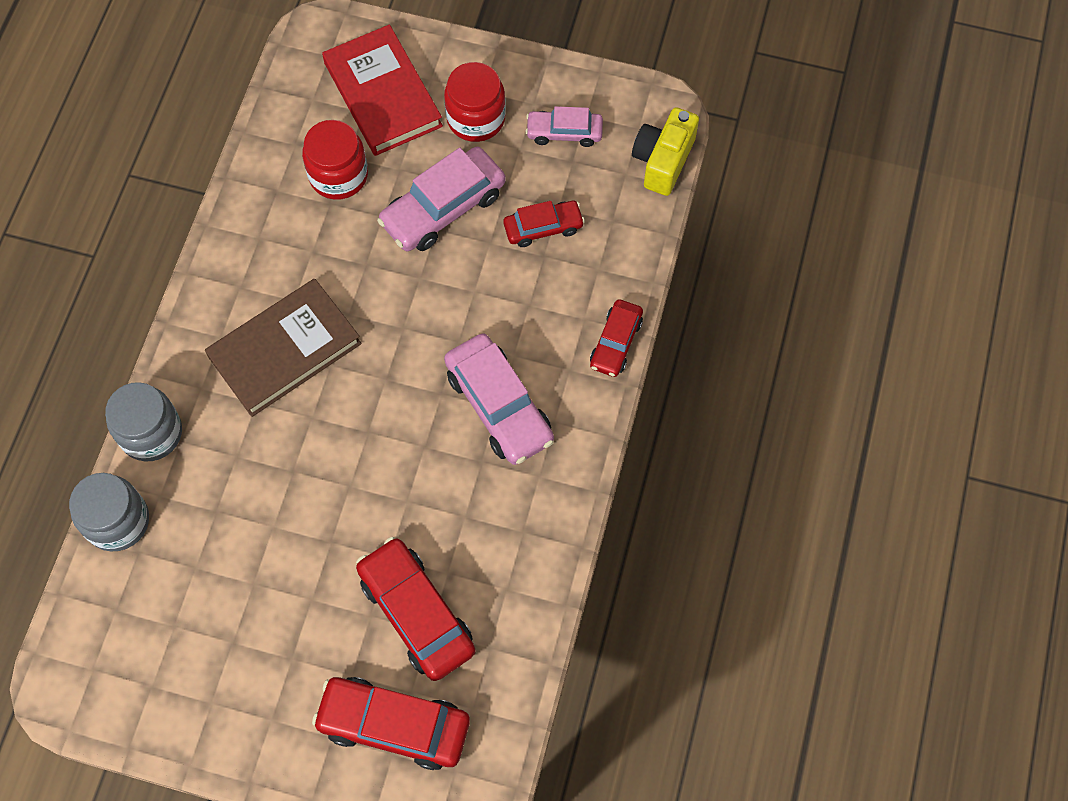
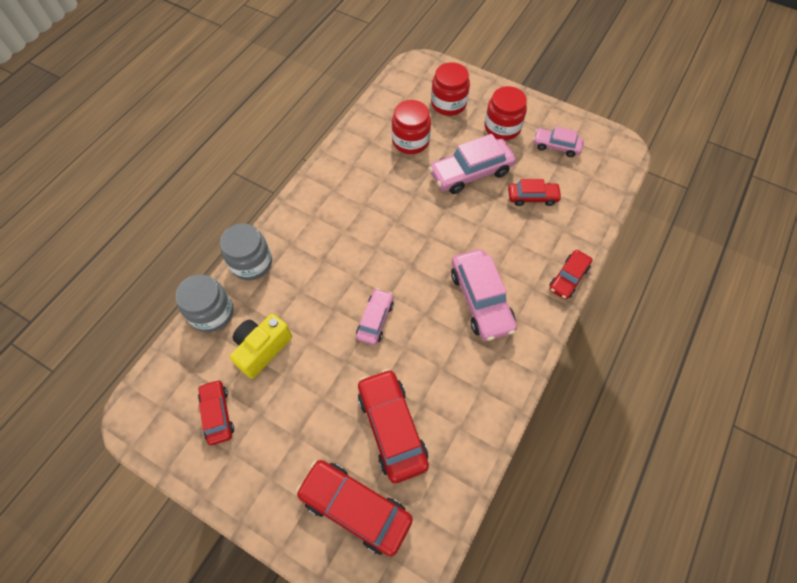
camera: 15 degrees right, 5 degrees down
(174, 657) = (217, 414): none -> red car
(285, 350) = (350, 233): brown book -> none
(356, 472) = (375, 320): none -> pink car
(383, 94) = (448, 104): red book -> red jar
(663, 161) = (617, 175): yellow camera -> yellow camera (262, 349)

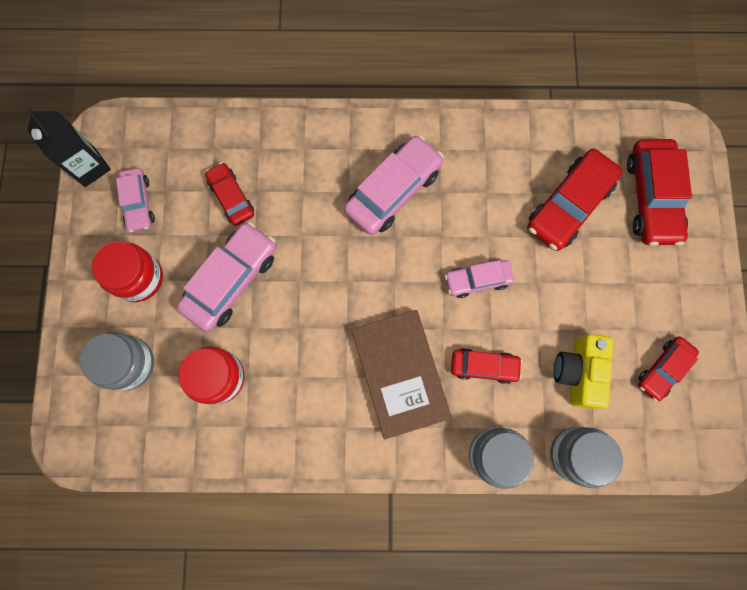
camera: 120 degrees left, 15 degrees up
(262, 349) = (578, 372): yellow camera -> yellow camera turned 90 degrees clockwise
(344, 235) = (400, 374): none -> brown book
(448, 104) = (129, 364): red jar -> grey jar
(471, 172) = (231, 280): pink car -> pink car turned 90 degrees counterclockwise
(568, 278) = (318, 121): red car -> red car (484, 366)
(598, 131) = (90, 167): none -> black carton

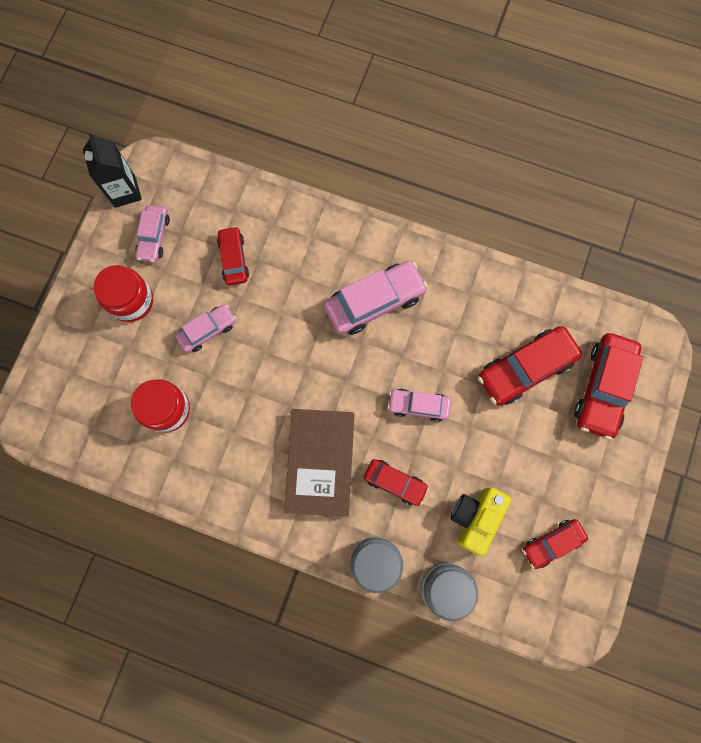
camera: 20 degrees right, 0 degrees up
(129, 364) = (97, 371): grey jar -> none
(231, 280) = (207, 330): pink car -> pink car, size x0.59

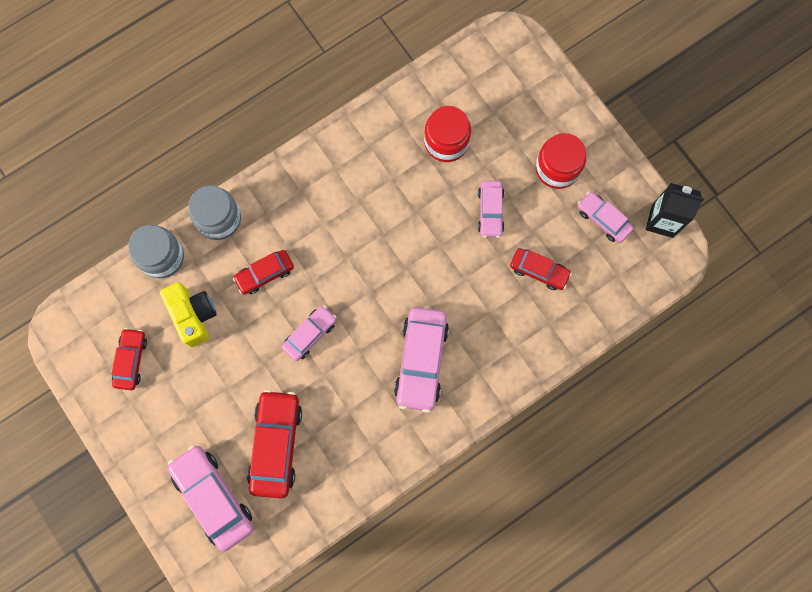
camera: 125 degrees right, 0 degrees up
(320, 462) = (321, 228): brown book -> none
(603, 388) = (213, 497): red car -> pink car

